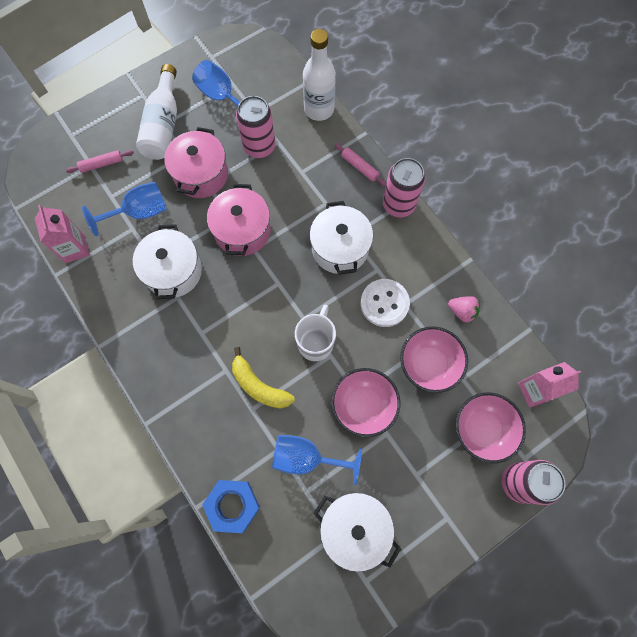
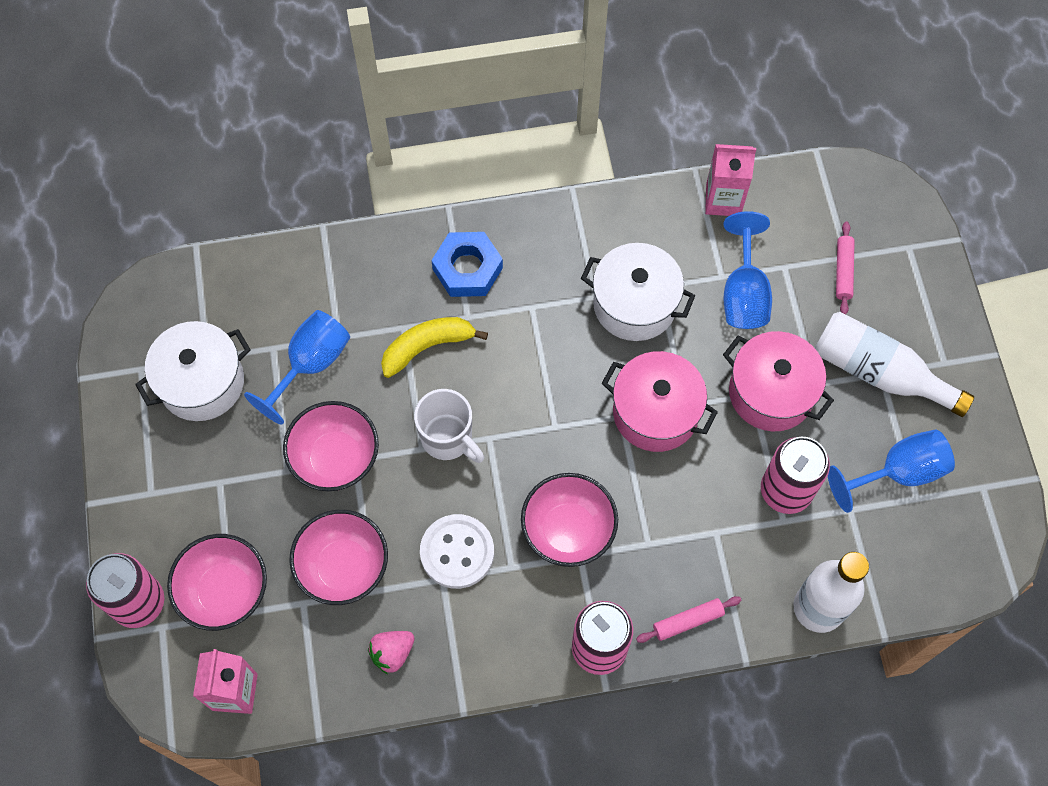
camera: 115 degrees right, 5 degrees down
(232, 505) = (303, 263): blue nut -> blue nut (467, 269)
(340, 248) = (568, 531): white pot -> pink bowl

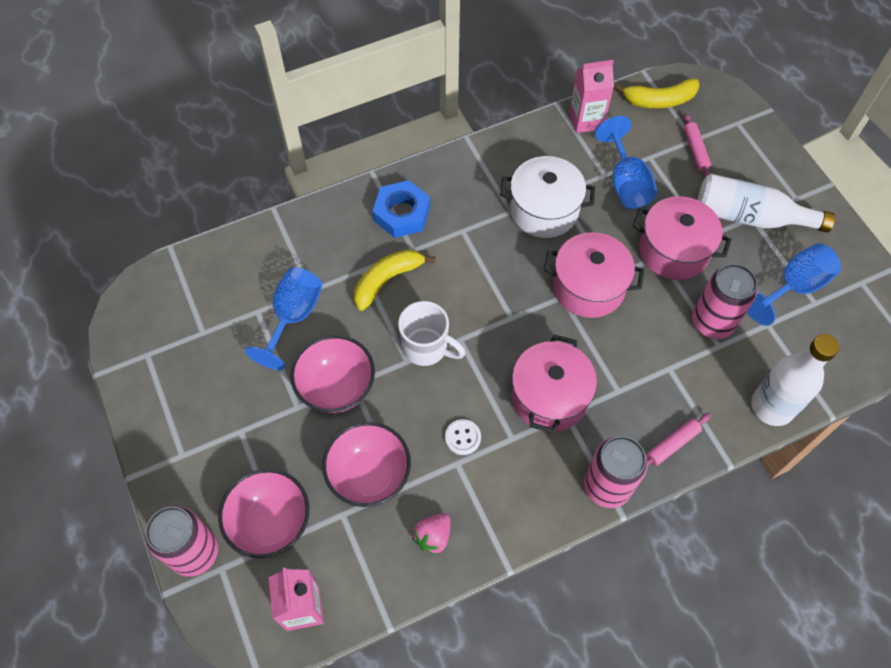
camera: 15 degrees left, 5 degrees down
(202, 382) = (203, 353): white pot -> none
(457, 552) = (462, 437): white button -> white button, size x0.56
(568, 531) = (549, 397): pink bowl -> pink pot
(822, 195) = (659, 100): none -> yellow banana

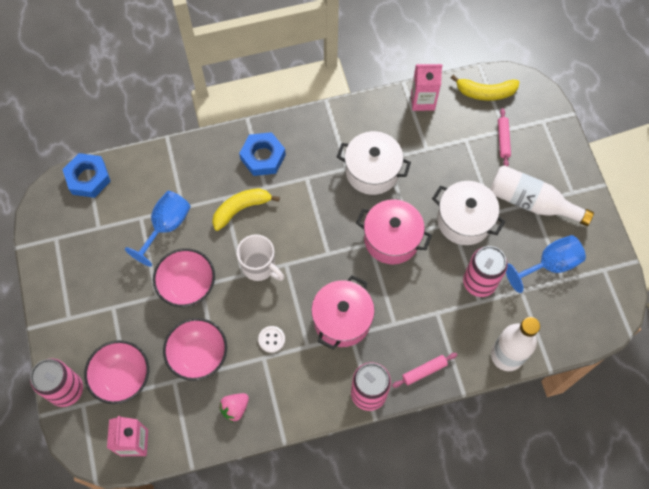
camera: 10 degrees right, 5 degrees up
(178, 273) = (88, 178): none -> blue nut
(626, 183) = (441, 159): blue goblet -> none
(673, 251) = (464, 220): pink pot -> white pot

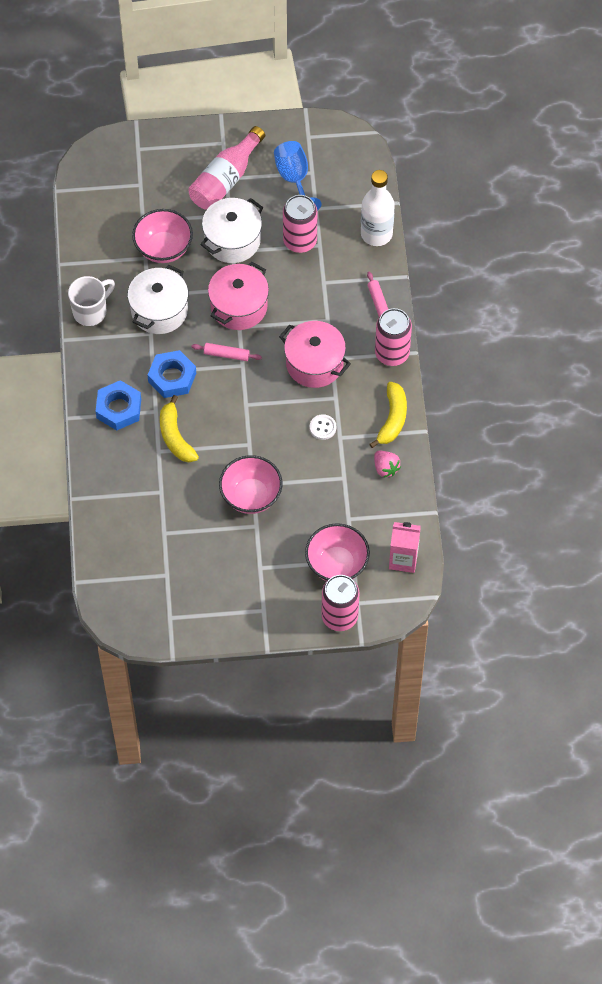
camera: 80 degrees left, 5 degrees down
(88, 178) = (105, 580): blue nut -> blue nut (172, 377)
(166, 226) = (179, 509): blue goblet -> none
(198, 355) = (327, 494): pink bowl -> pink bowl (163, 248)
(259, 267) = (244, 428): white mug -> white mug (91, 311)
(423, 100) = (87, 250): pink carton -> none
(485, 92) = (91, 192): yellow banana -> yellow banana (392, 419)
(503, 140) = (151, 188): pink rolling pin -> pink rolling pin (226, 355)
(531, 202) = (225, 179): white bottle -> pink bottle

